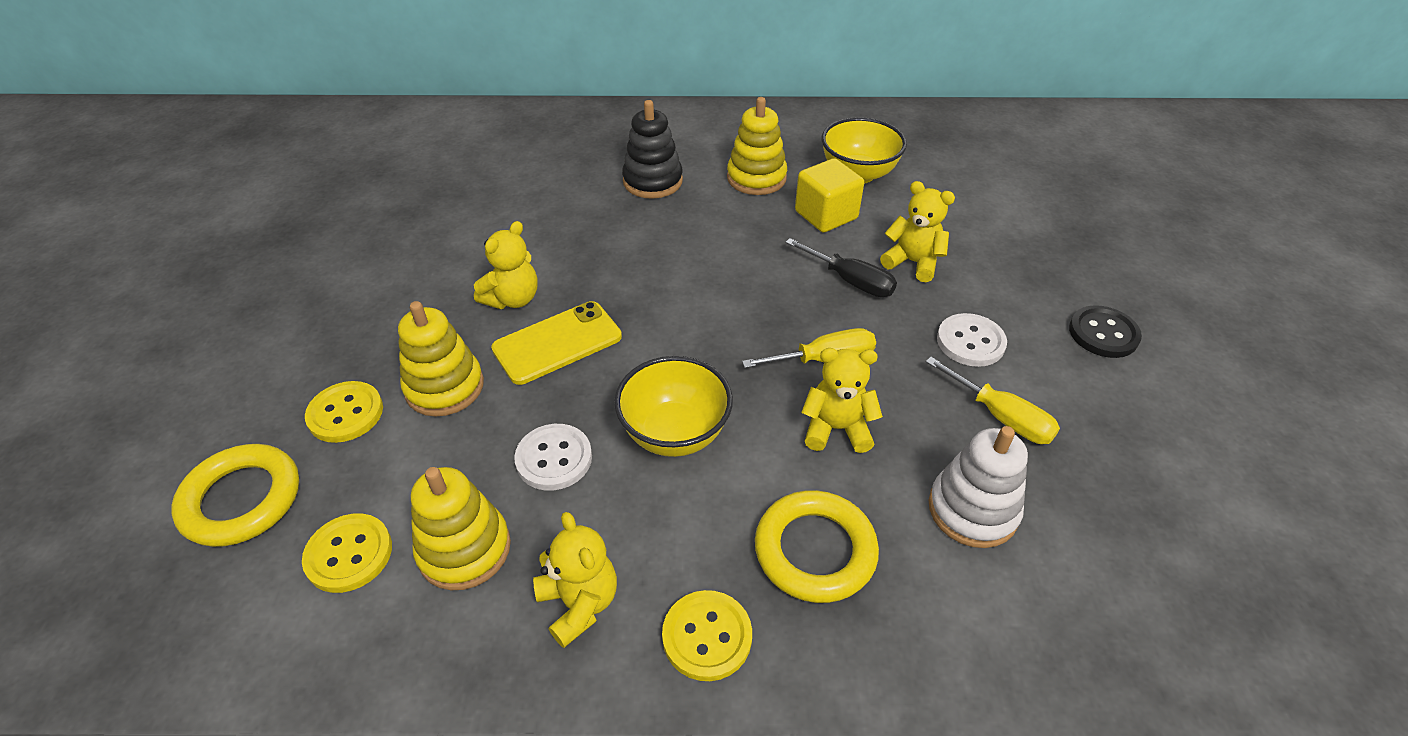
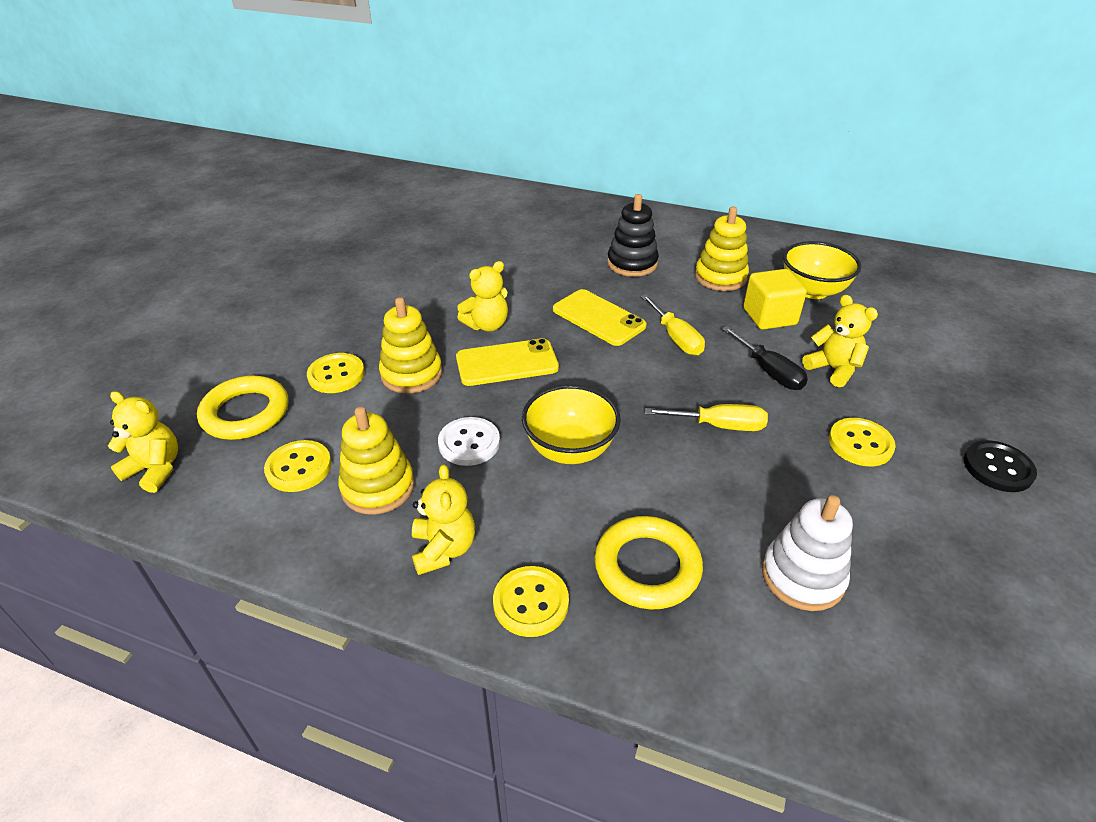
camera: 20 degrees right, 5 degrees down
(642, 259) = (598, 318): none -> yellow phone
(836, 429) = (706, 481): yellow teddy bear -> yellow teddy bear (155, 469)
(970, 342) = (860, 444): white button -> yellow button
(1001, 417) = (863, 510): yellow screwdriver -> yellow screwdriver (676, 338)

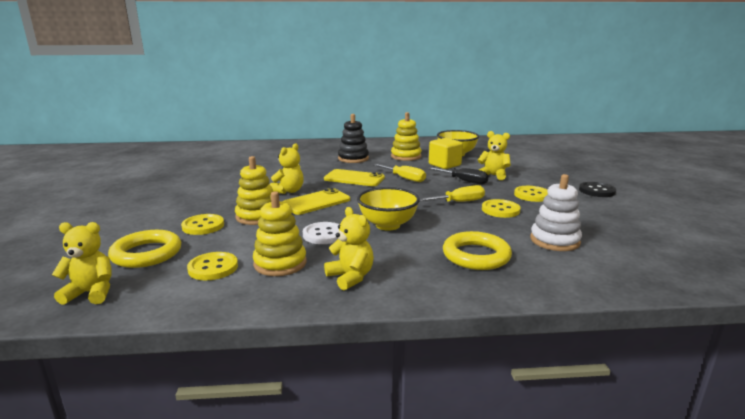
camera: 25 degrees left, 20 degrees down
(531, 603) = (426, 284): yellow button -> yellow button (500, 210)

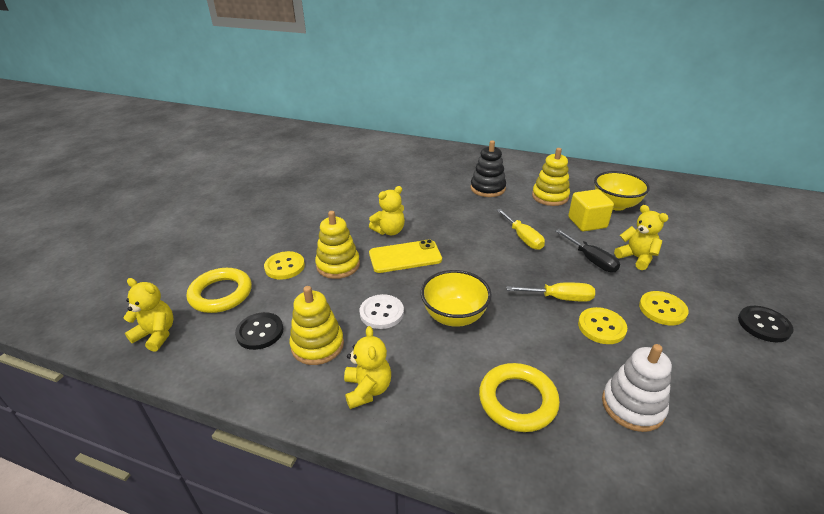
camera: 25 degrees right, 15 degrees up
(213, 268) = (260, 332): yellow button -> black button
(354, 178) = (467, 225): yellow phone -> none

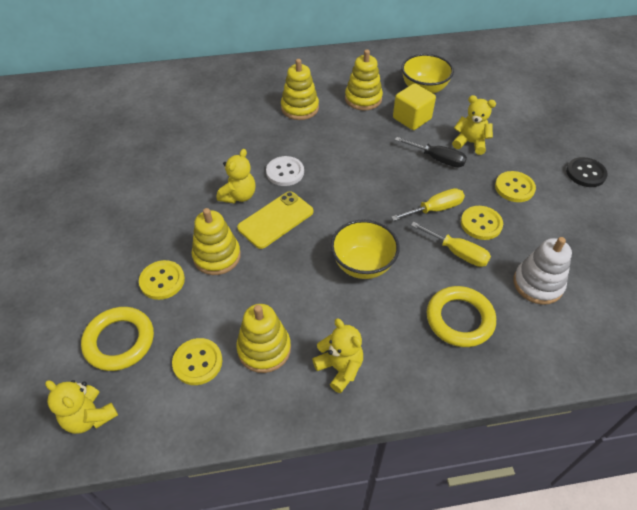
camera: 30 degrees left, 15 degrees up
(156, 335) = (89, 417): yellow teddy bear -> yellow teddy bear turned 135 degrees counterclockwise
(260, 332) = (197, 362): black button -> yellow button
(381, 313) = (297, 289): white button -> white button (285, 172)
(487, 188) = (300, 108): black stacking toy -> yellow stacking toy
(523, 238) = (368, 156): yellow screwdriver -> yellow screwdriver (457, 253)

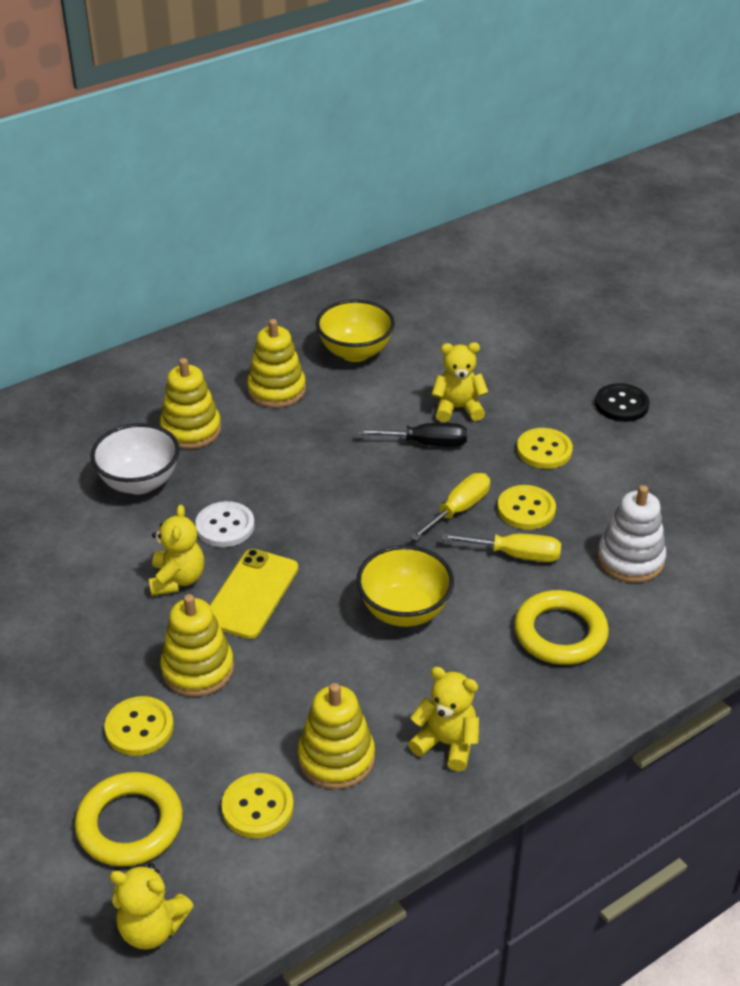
camera: 25 degrees left, 10 degrees down
(252, 130) = (139, 482): none -> white bowl
(412, 118) = (361, 398): yellow cube -> none

